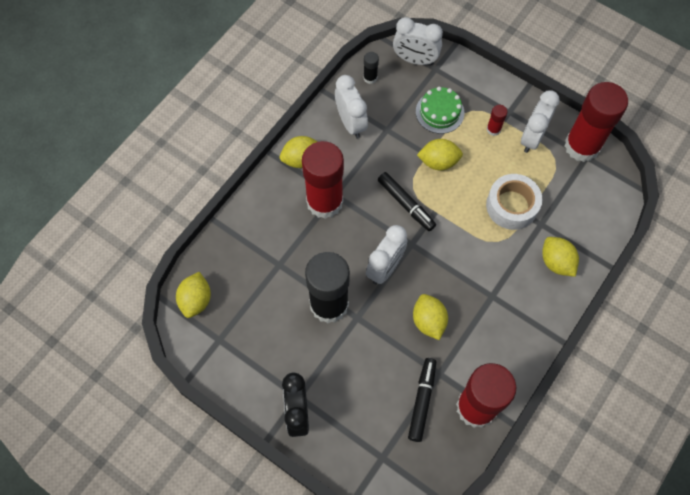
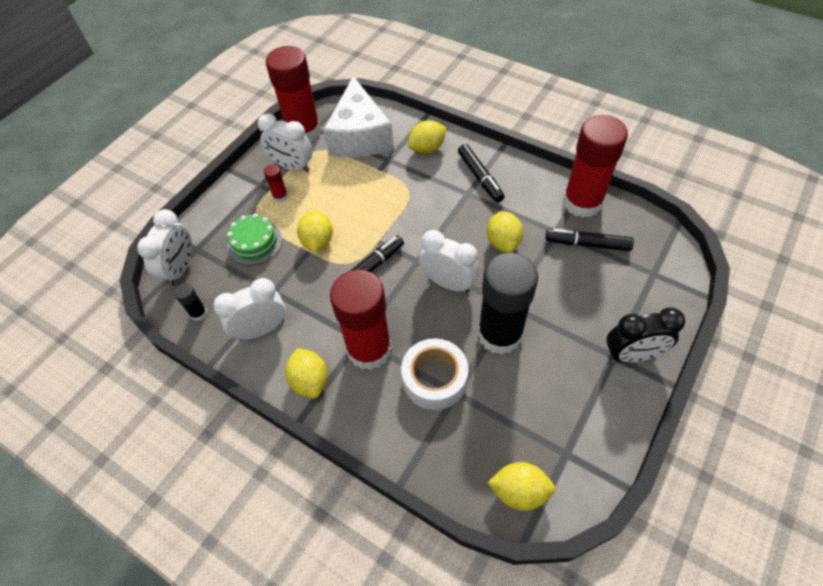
camera: 90 degrees left, 10 degrees down
(428, 321) = (503, 242): yellow lemon -> yellow lemon turned 75 degrees counterclockwise
(511, 206) = (369, 181): white tape -> white tape (434, 379)
(514, 310) = (480, 177): none -> black marker
(575, 198) = (359, 136): none -> white cheese

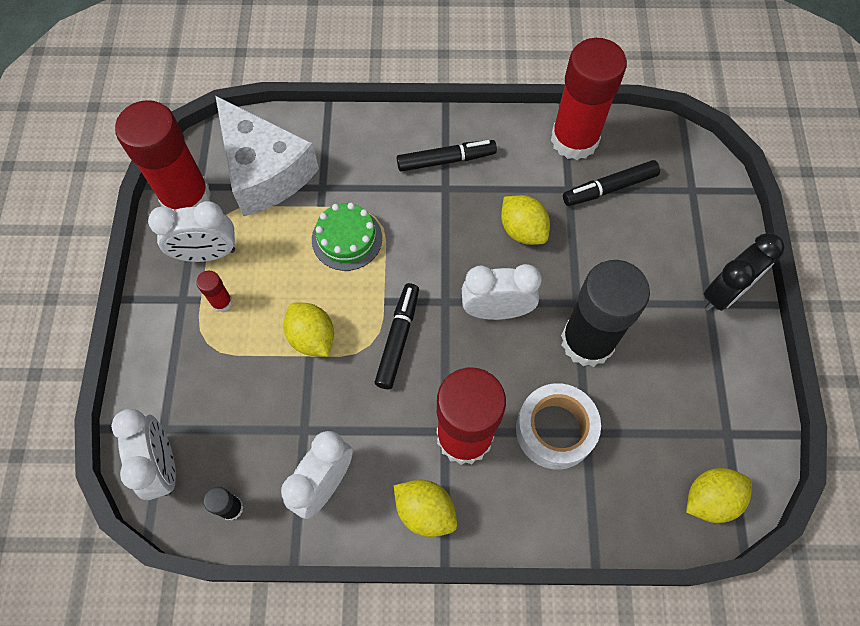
camera: 35 degrees left, 10 degrees up
(254, 242) = (234, 380): green cake -> green cake (347, 239)
(427, 148) = (360, 150): yellow lemon -> none
(480, 177) = (446, 160): black marker -> black marker turned 45 degrees counterclockwise

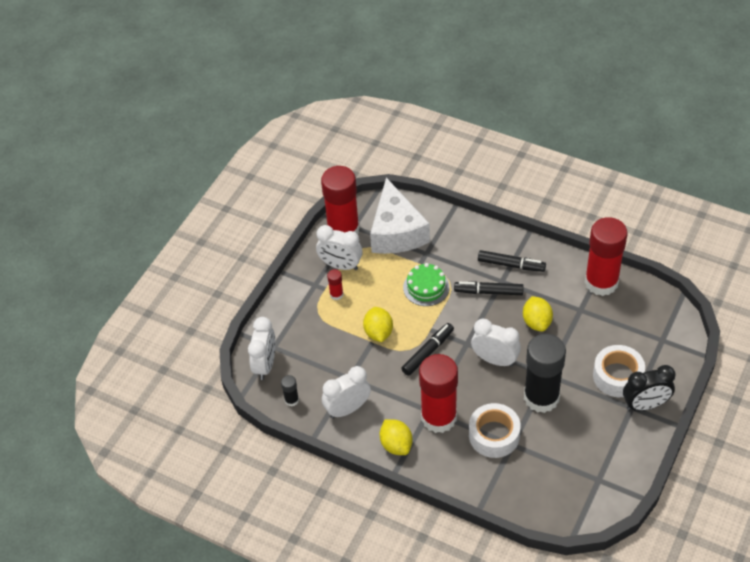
camera: 30 degrees right, 15 degrees down
(609, 188) = (607, 319): black marker -> black marker (488, 292)
(667, 266) = (617, 376): none -> white tape
(710, 499) = (566, 507): yellow lemon -> none

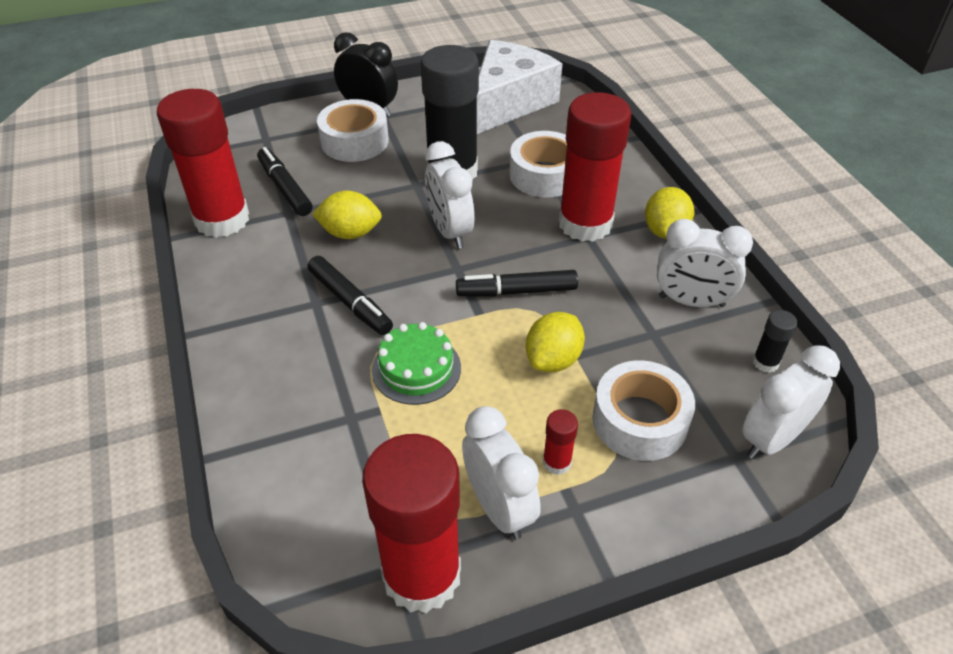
camera: 140 degrees left, 5 degrees down
(321, 333) = (639, 420): none -> white tape
(396, 232) = (345, 491): white cheese -> white cheese (508, 102)
(511, 265) = (276, 311): black marker -> black marker (285, 188)
(536, 322) = (350, 233): yellow lemon -> yellow lemon turned 60 degrees clockwise

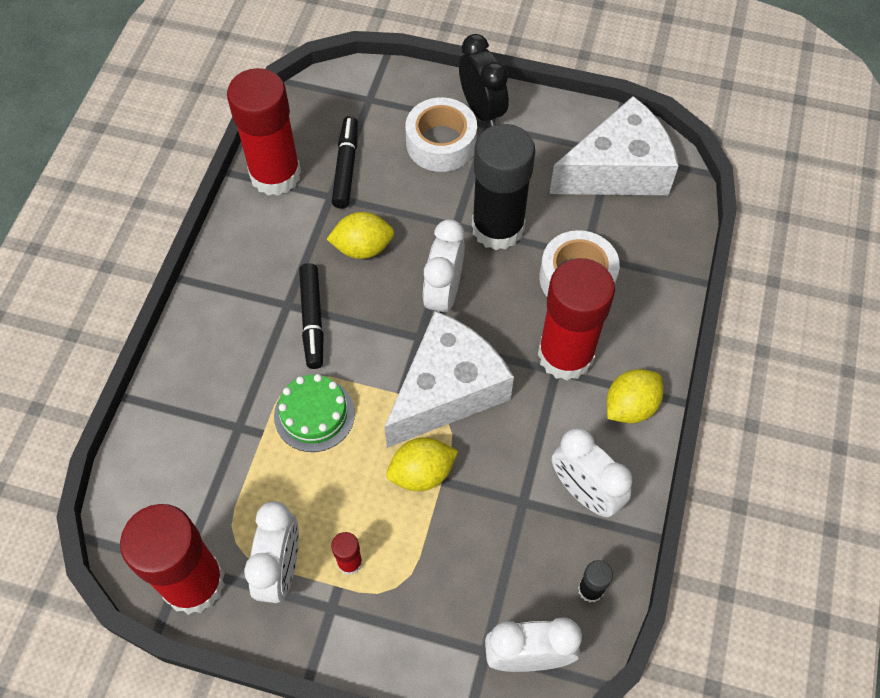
camera: 35 degrees right, 15 degrees up
(350, 233) = (363, 248): yellow lemon -> yellow lemon turned 45 degrees counterclockwise
(516, 291) = (447, 390): black marker -> white cheese
(639, 420) = (440, 570): white tape -> none

